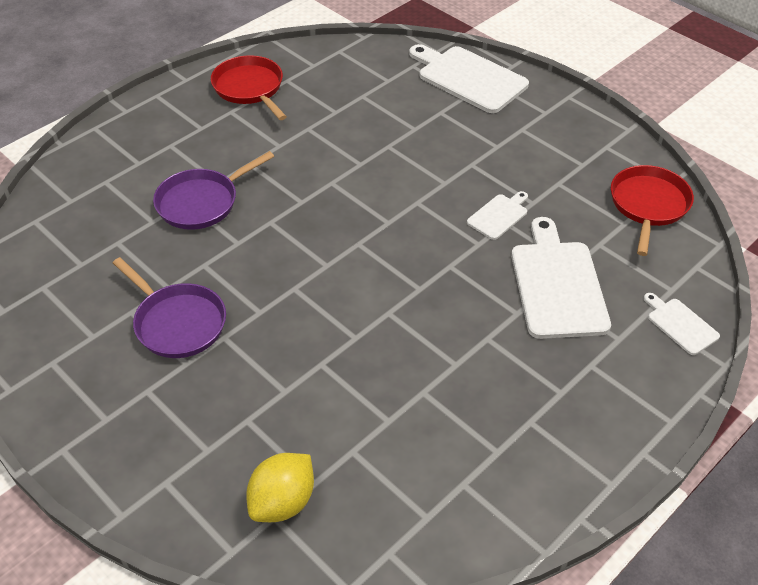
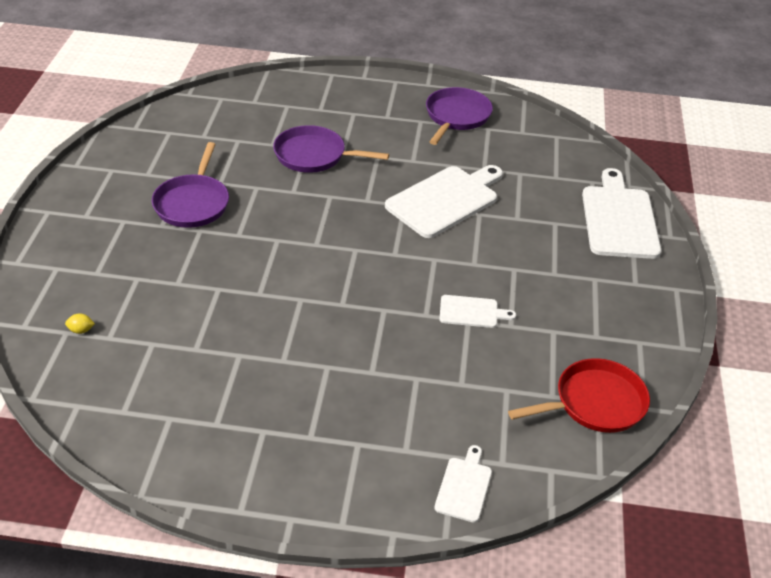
camera: 50 degrees right, 5 degrees down
(250, 88) = (456, 116): red pan -> purple pan
(283, 502) = (81, 330): yellow lemon -> yellow lemon, size x0.40
(557, 284) = (429, 383): white cutting board -> white cutting board (445, 200)

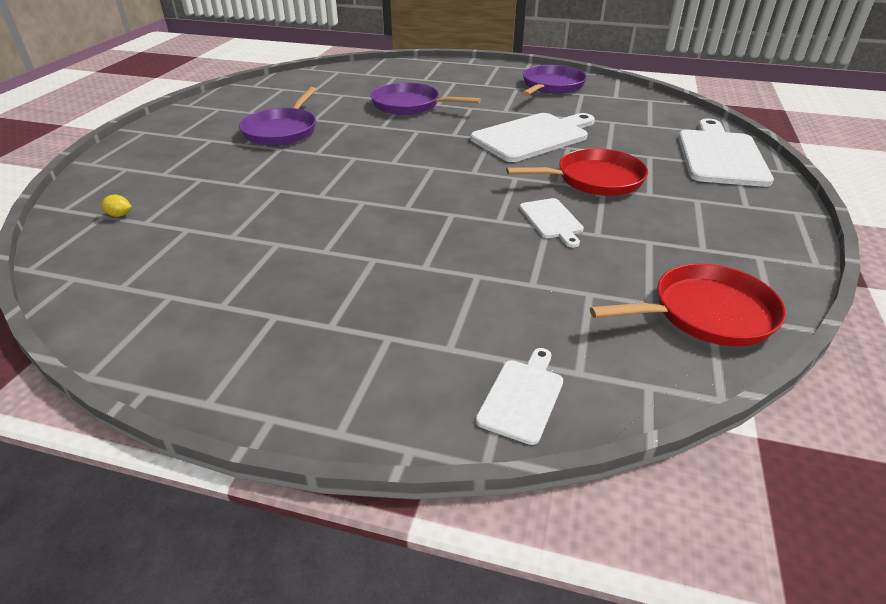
camera: 10 degrees right, 5 degrees down
(471, 312) = (552, 220): white cutting board -> white cutting board turned 60 degrees clockwise
(506, 258) = (594, 179): none -> red pan

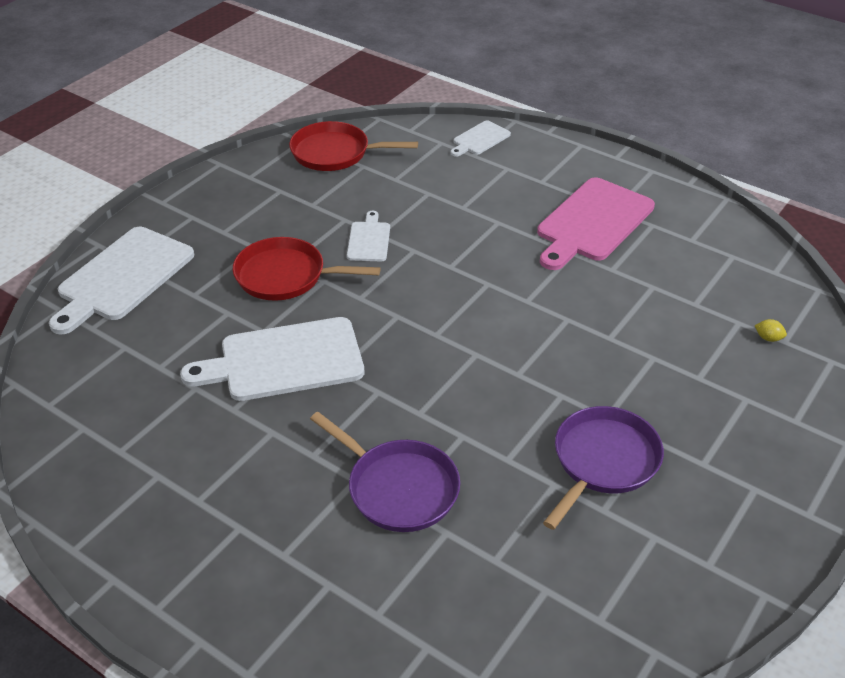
camera: 160 degrees left, 5 degrees up
(303, 291) = (593, 222): none -> pink cutting board
(551, 86) = (139, 490): purple pan -> none

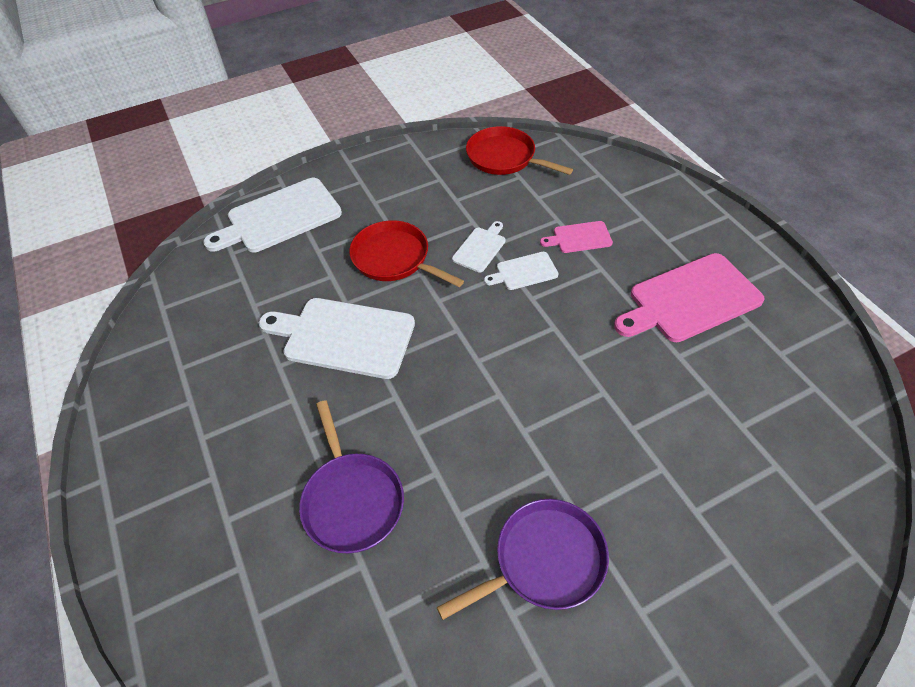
camera: 30 degrees right, 10 degrees up
(460, 202) = (579, 238): none -> pink cutting board
(480, 139) = (636, 181): white cutting board -> white cutting board (524, 272)
(768, 338) = (798, 497): yellow lemon -> none

